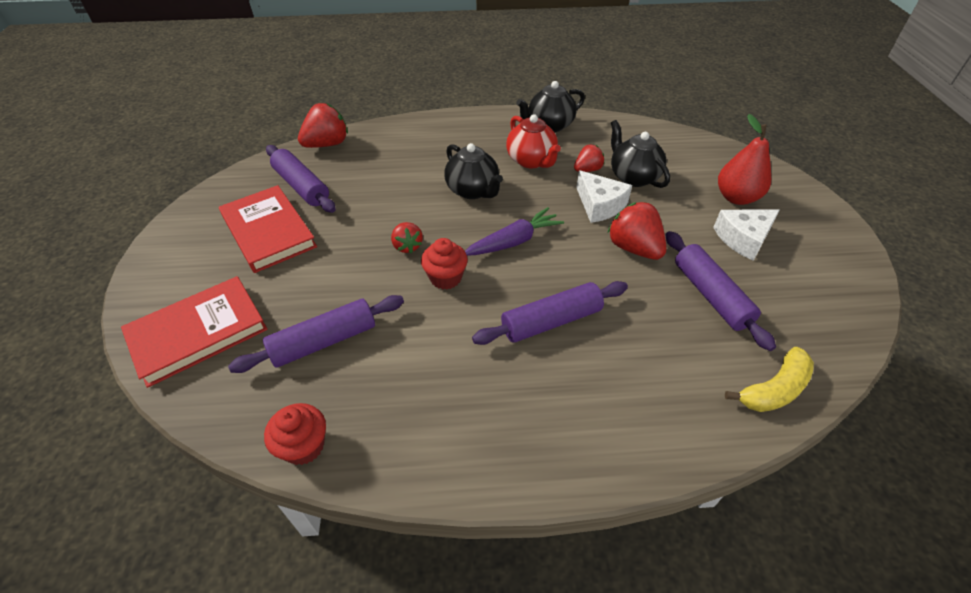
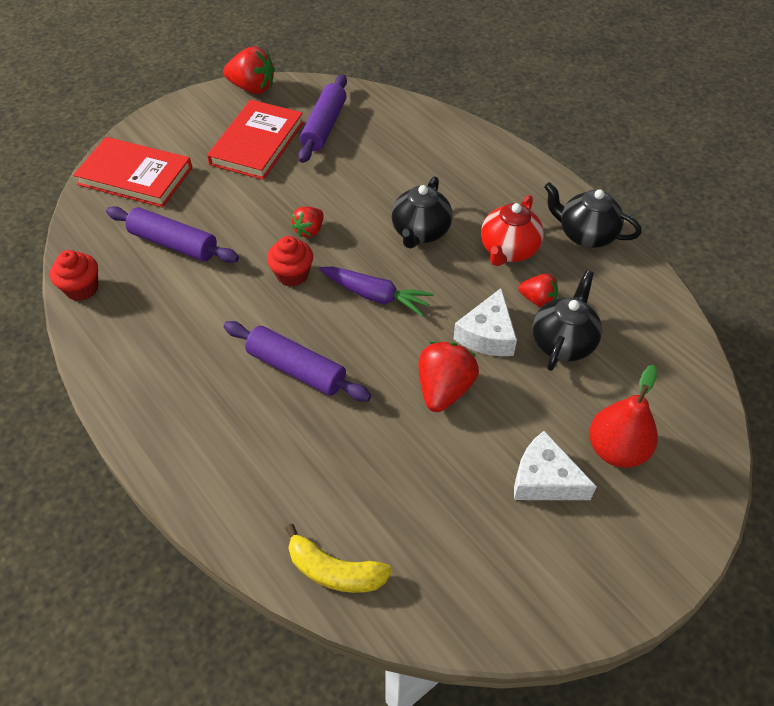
camera: 55 degrees right, 5 degrees up
(327, 144) = (392, 105): red strawberry -> red strawberry (252, 88)
(711, 295) = (426, 478): purple rolling pin -> none

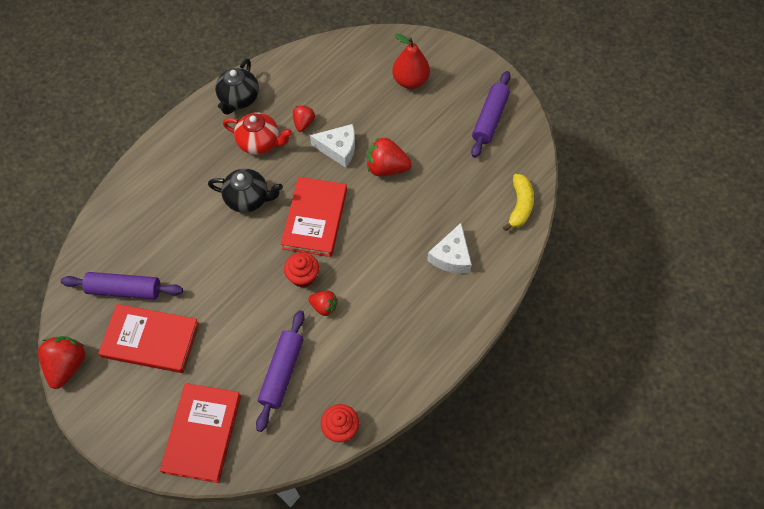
camera: 100 degrees left, 10 degrees up
(296, 369) = (387, 255): purple rolling pin -> purple rolling pin (489, 119)
(309, 230) = (255, 274): red strawberry -> red strawberry (324, 306)
(375, 295) = (315, 218): purple carrot -> red book
(544, 479) = (437, 113): white cheese -> white cheese (451, 256)
(563, 342) = (337, 108): black teapot -> none

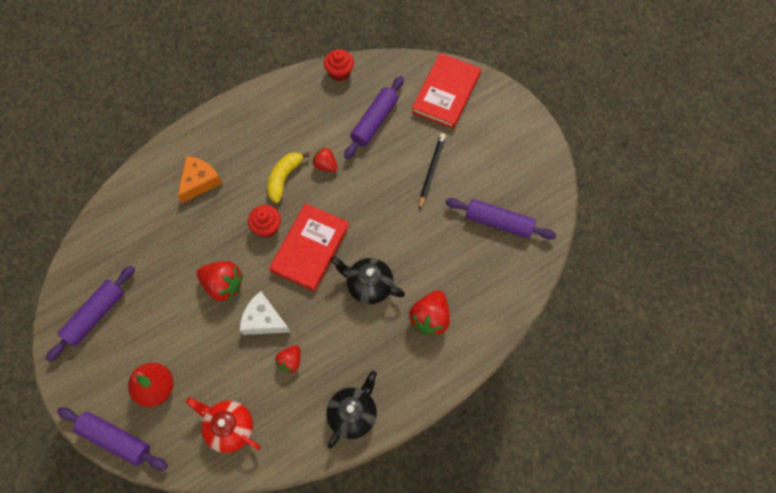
camera: 165 degrees left, 5 degrees up
(67, 365) = (551, 168): red strawberry -> red strawberry (430, 318)
(151, 340) = (479, 172): red book -> none
(205, 329) = (431, 171): none -> black pencil
(260, 143) = (342, 349): red teapot -> red teapot (229, 427)
(303, 276) = (336, 195): red cupcake -> red cupcake (267, 227)
(426, 42) = (115, 439): none -> purple rolling pin
(451, 256) = (199, 181): white cheese -> orange cheese
(519, 206) = (115, 213): yellow banana -> yellow banana (284, 178)

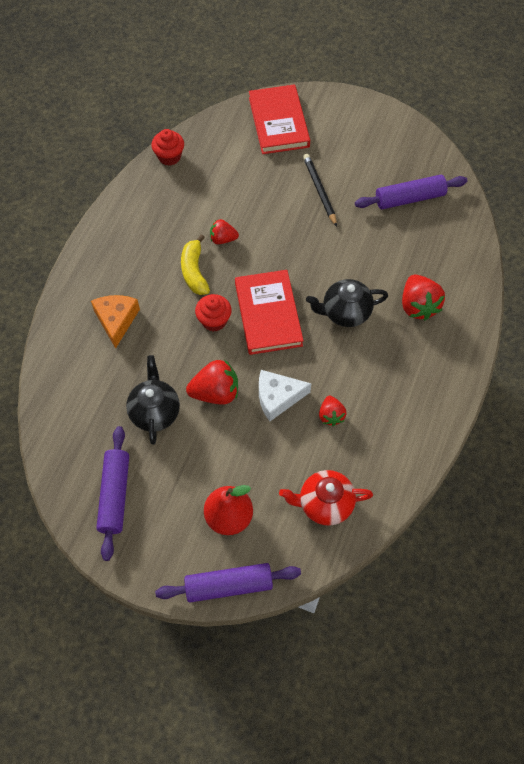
camera: 35 degrees left, 5 degrees down
(353, 414) = (420, 421): black teapot -> black teapot (155, 411)
(374, 121) = (236, 179): purple rolling pin -> none

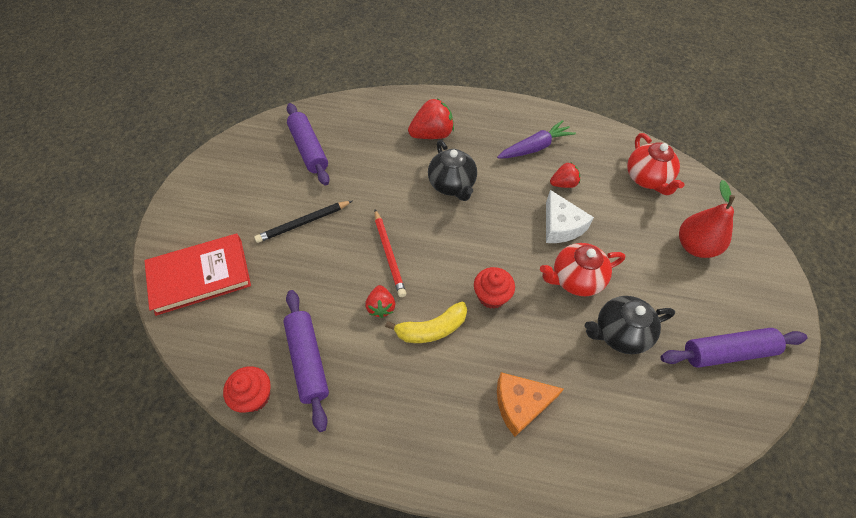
camera: 100 degrees left, 5 degrees down
(215, 392) = (575, 279): red strawberry -> red teapot
(229, 585) = (754, 236): purple rolling pin -> purple rolling pin (308, 360)
(268, 314) = (470, 247): red book -> none
(273, 250) = (389, 254): none -> red pencil
(387, 401) = (534, 147): none -> purple carrot

